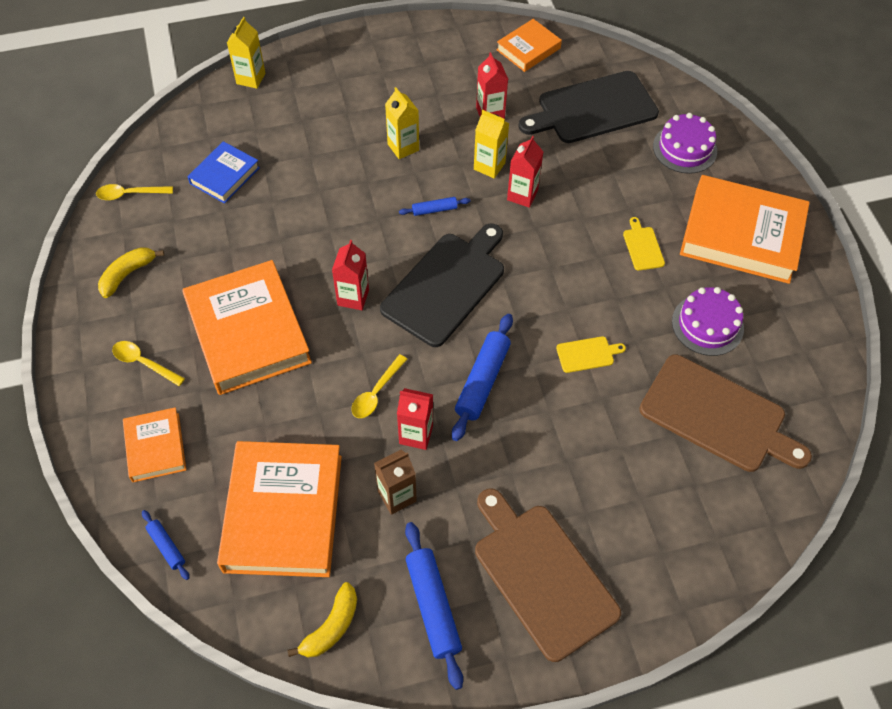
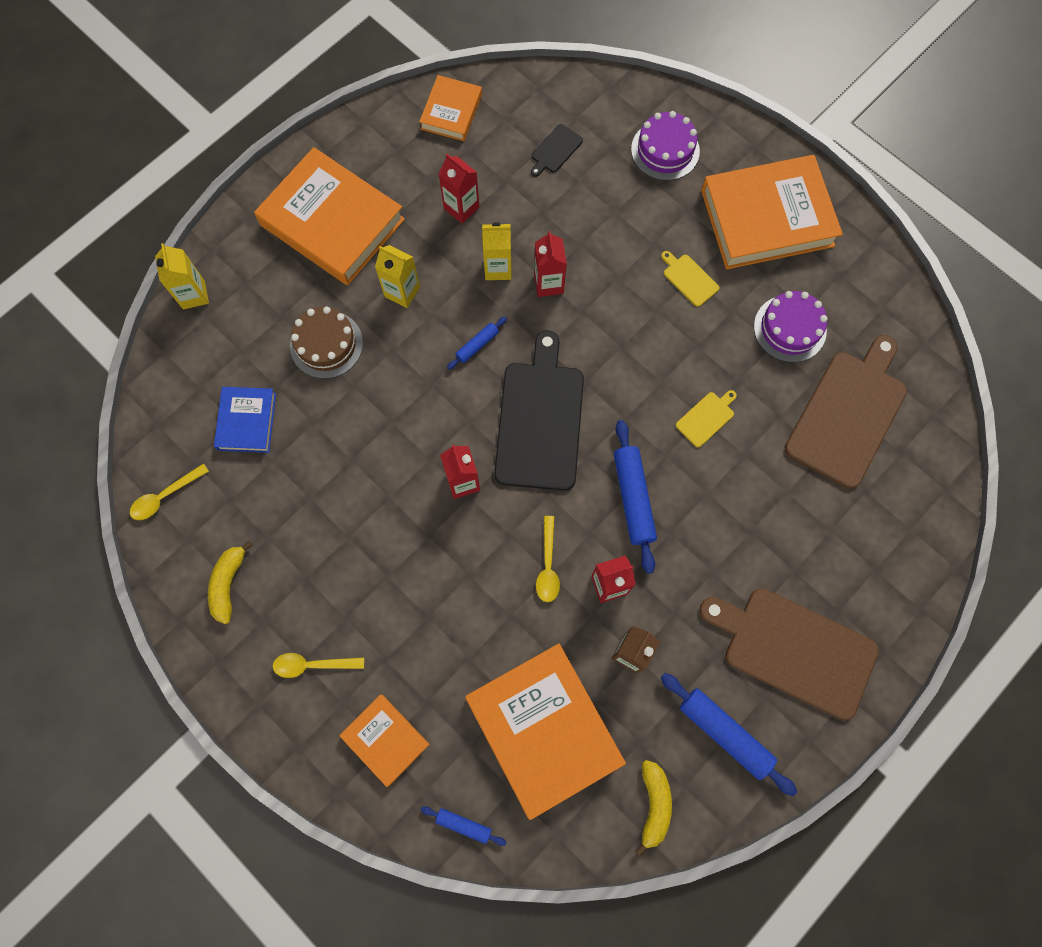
camera: 30 degrees left, 15 degrees up
(248, 332) = (389, 575): orange book -> orange book (332, 222)
(320, 154) = (326, 344): none -> brown cake
(593, 109) = (555, 150): black cutting board -> black cutting board, size x0.42
(717, 416) = (848, 414): brown cutting board -> brown cutting board turned 60 degrees counterclockwise

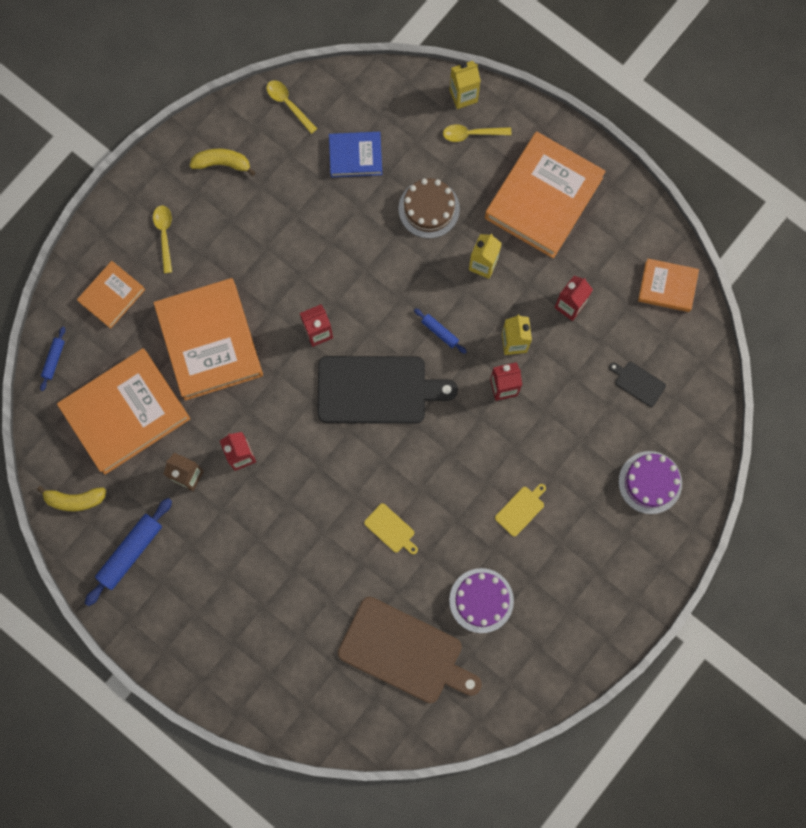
camera: 85 degrees right, 5 degrees up
(548, 566) = (253, 406): yellow spoon -> yellow spoon (471, 134)
(633, 498) = (315, 471): blue rolling pin -> none
(767, 218) = (589, 578): orange book -> orange book (209, 341)
(794, 650) = (198, 606): brown cutting board -> none

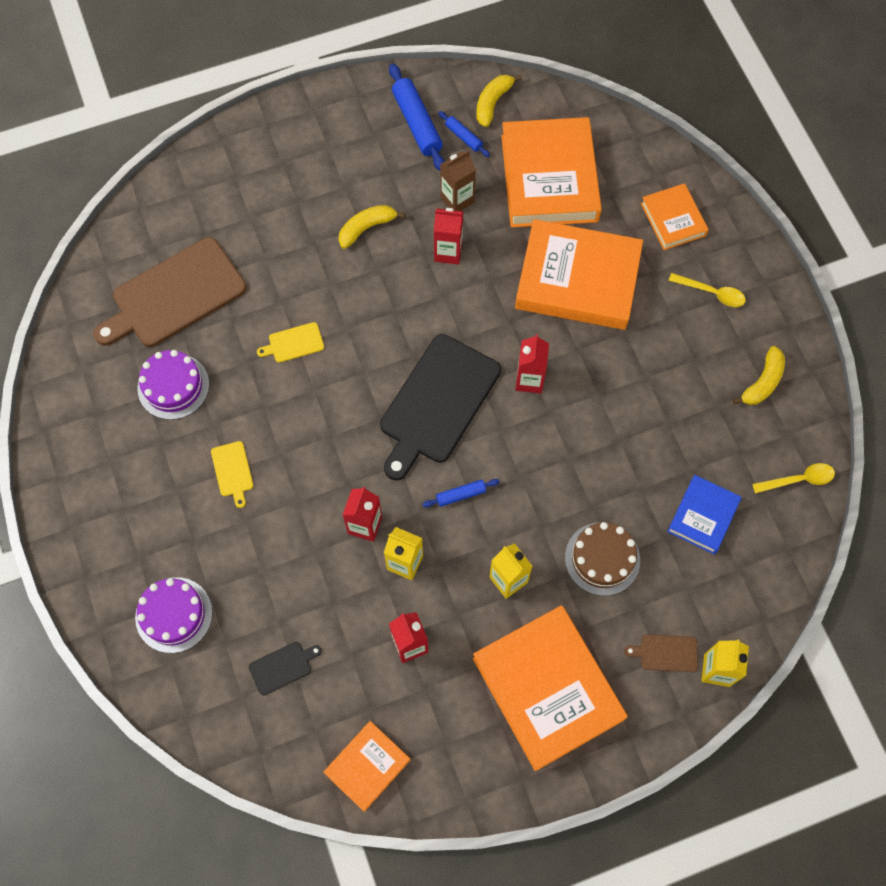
camera: 120 degrees right, 10 degrees down
(54, 359) = (636, 145): blue rolling pin -> blue rolling pin (463, 137)
(256, 534) = (366, 228): none -> yellow banana
(471, 134) = (665, 653): yellow spoon -> brown cutting board

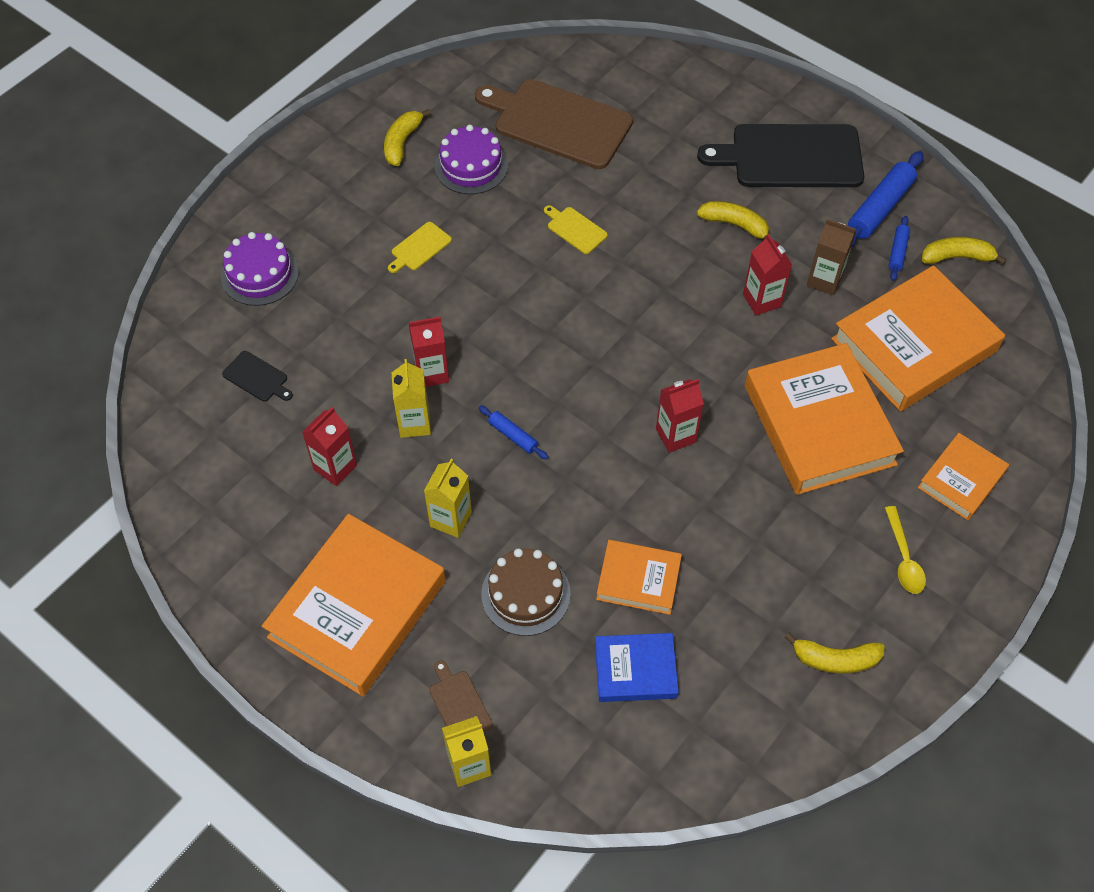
camera: 60 degrees right, 10 degrees down
(108, 427) = (402, 142): none -> yellow banana
(367, 766) = (198, 491): orange book -> orange book (638, 580)
(437, 403) = (595, 370): black cutting board -> black cutting board (790, 157)
(799, 479) = (744, 751): yellow spoon -> none

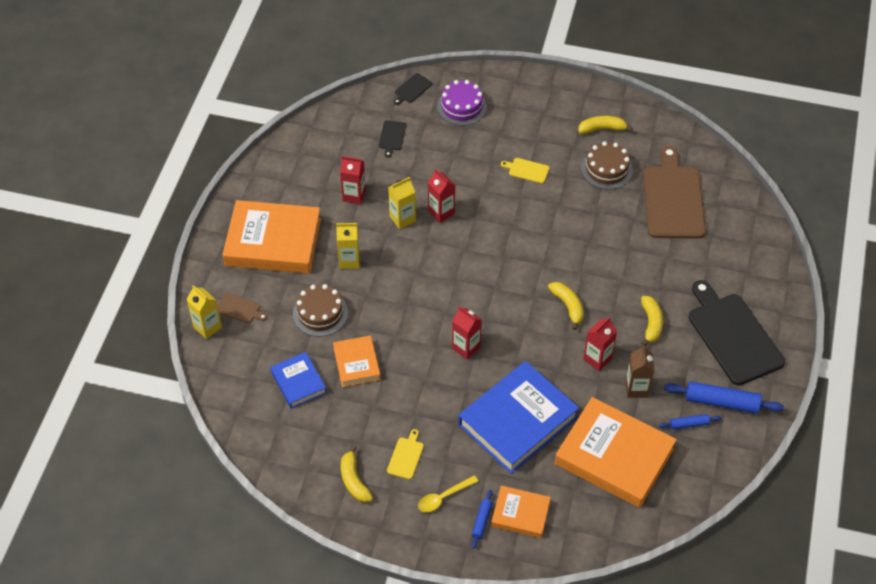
camera: 65 degrees right, 5 degrees down
(185, 318) = (412, 89): none -> black cutting board
(459, 704) = (239, 309): brown cutting board -> brown cutting board turned 75 degrees clockwise
(471, 166) = (606, 169): purple cake -> brown cake
(513, 436) = (420, 267): blue rolling pin -> blue rolling pin (482, 521)
(575, 229) = (591, 240): yellow cutting board -> yellow cutting board (406, 456)
(819, 425) = (518, 421): orange book -> blue book
(957, 257) = (708, 461): yellow banana -> yellow banana (568, 306)

